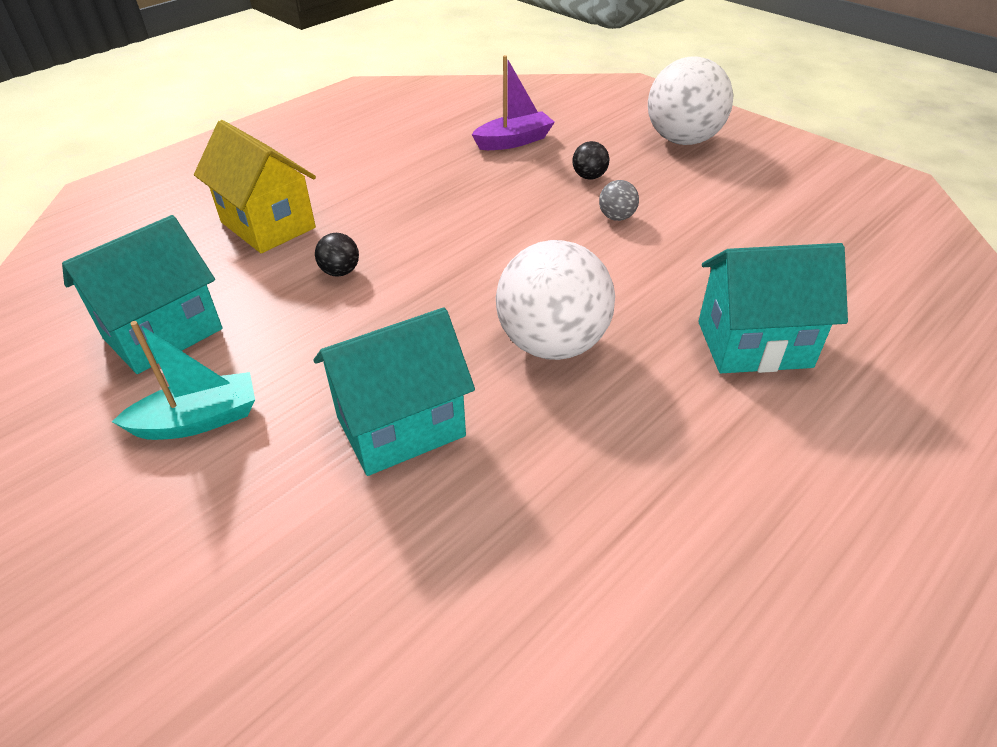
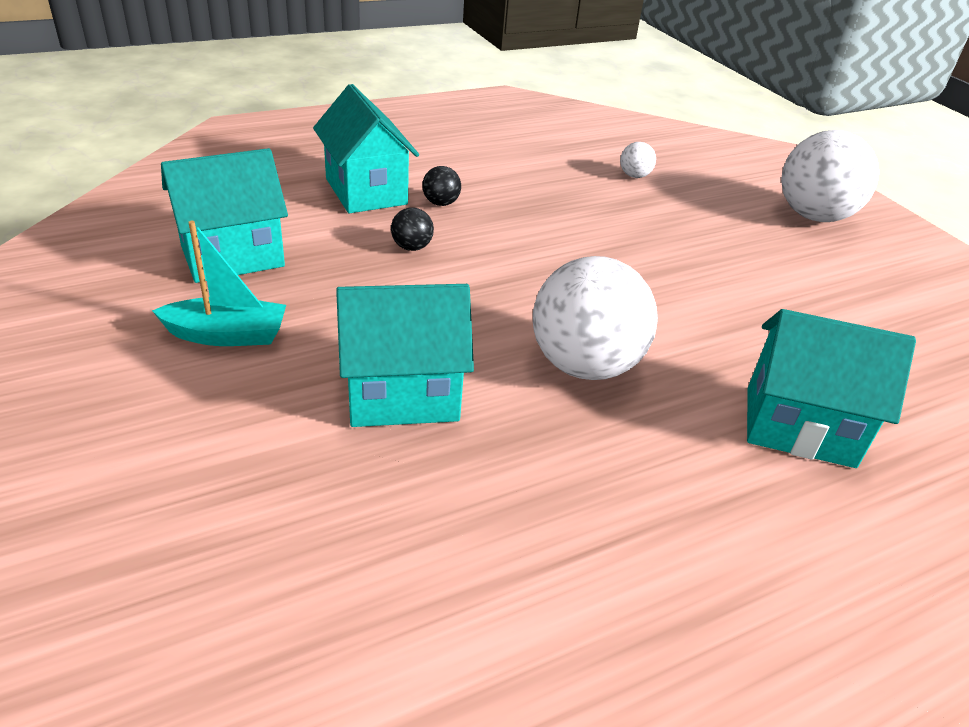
camera: 15 degrees right, 5 degrees down
(268, 225) = (366, 191): yellow house -> turquoise house
(514, 141) = (634, 176): purple boat -> white ball
(589, 177) = (696, 226): black ball -> black ball (441, 203)
(616, 217) = (707, 269): grey ball -> none

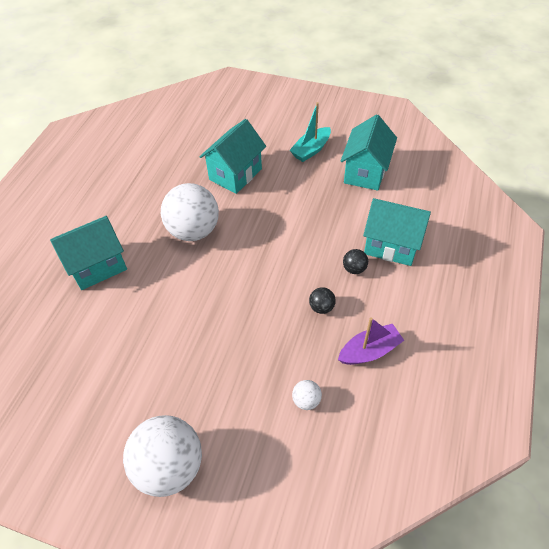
camera: 140 degrees right, 15 degrees up
(412, 247) = (322, 231): black ball -> black ball (321, 307)
(530, 162) = (369, 351): none -> purple boat

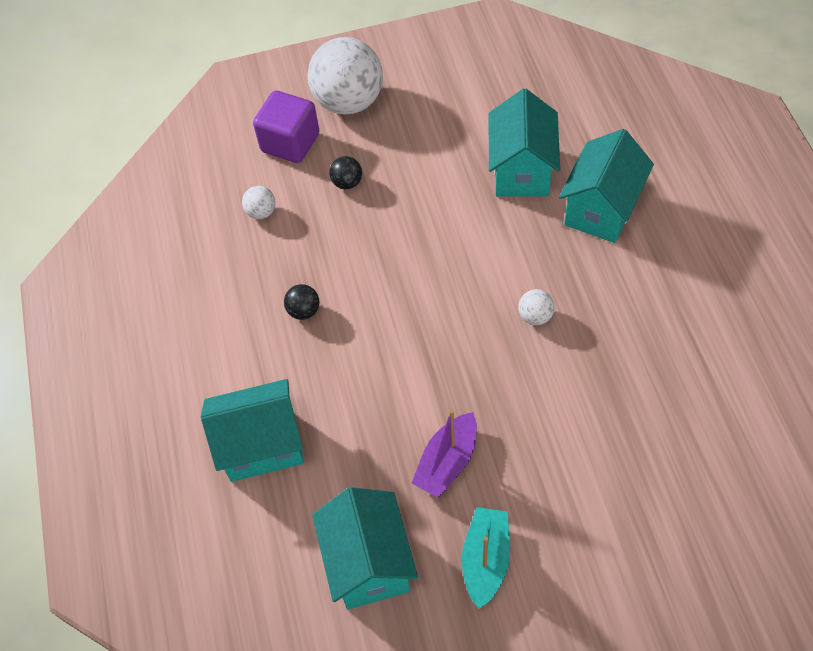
camera: 150 degrees right, 5 degrees up
(194, 230) = (535, 316): white ball -> white ball, size x0.42
(235, 174) = (562, 437): turquoise house -> turquoise house (521, 171)
(244, 454) = (290, 143): none -> purple cube
(354, 269) = (293, 382): black ball -> black ball (347, 183)
(369, 351) = (222, 293): purple boat -> purple boat (447, 462)

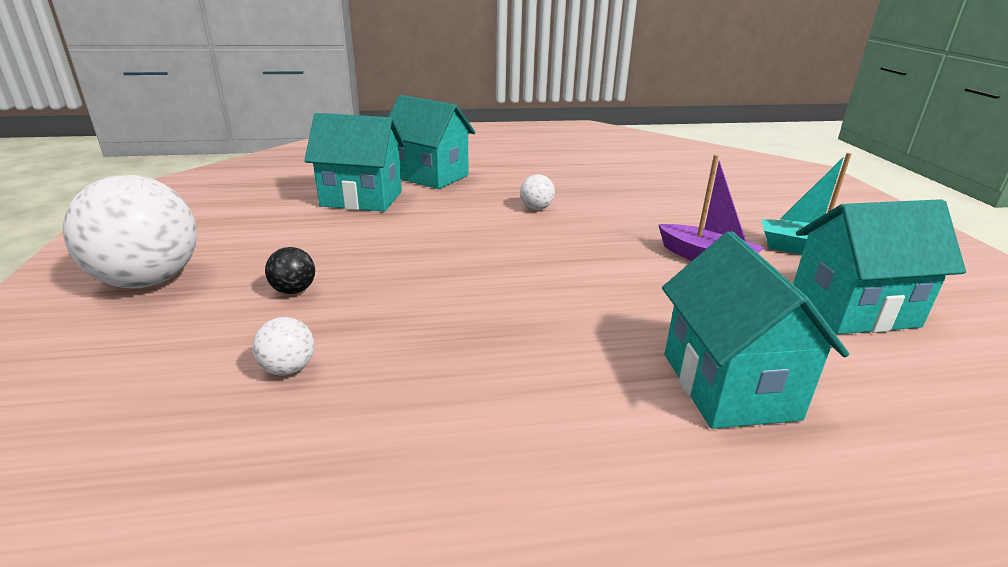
camera: 90 degrees left, 30 degrees down
(290, 143) = (169, 333): purple cube -> none
(304, 311) = (497, 337): black ball -> none

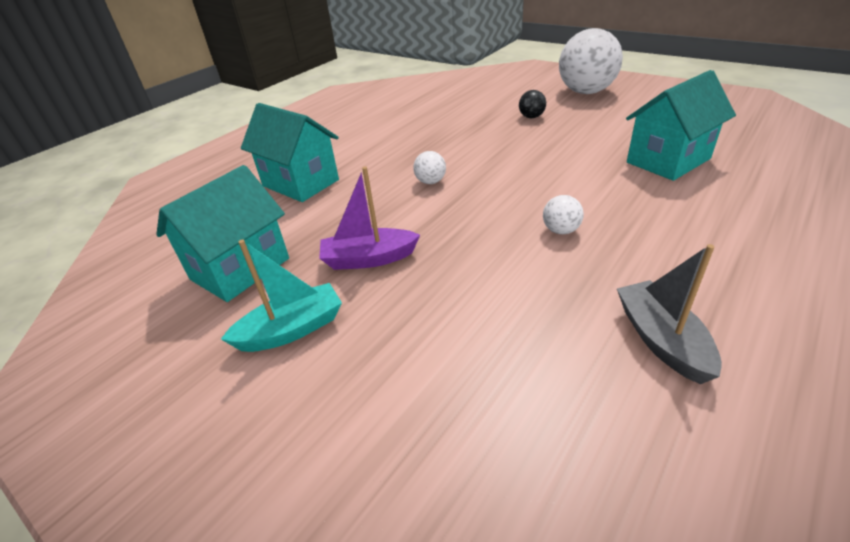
camera: 140 degrees right, 10 degrees up
(288, 369) = (465, 108): white ball -> white ball (430, 182)
(430, 176) = (715, 208): turquoise house -> none
(586, 169) = (661, 340): none -> grey boat

